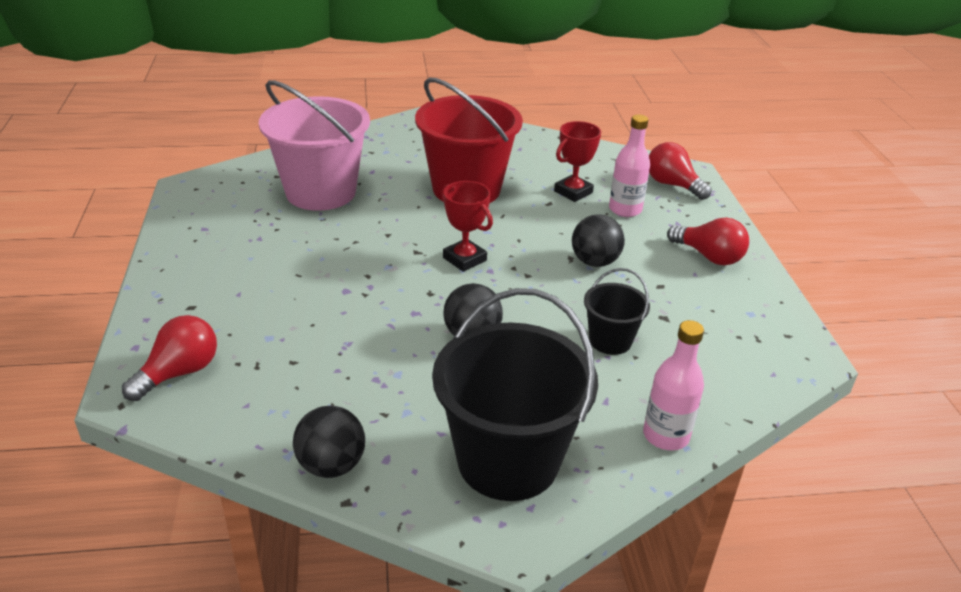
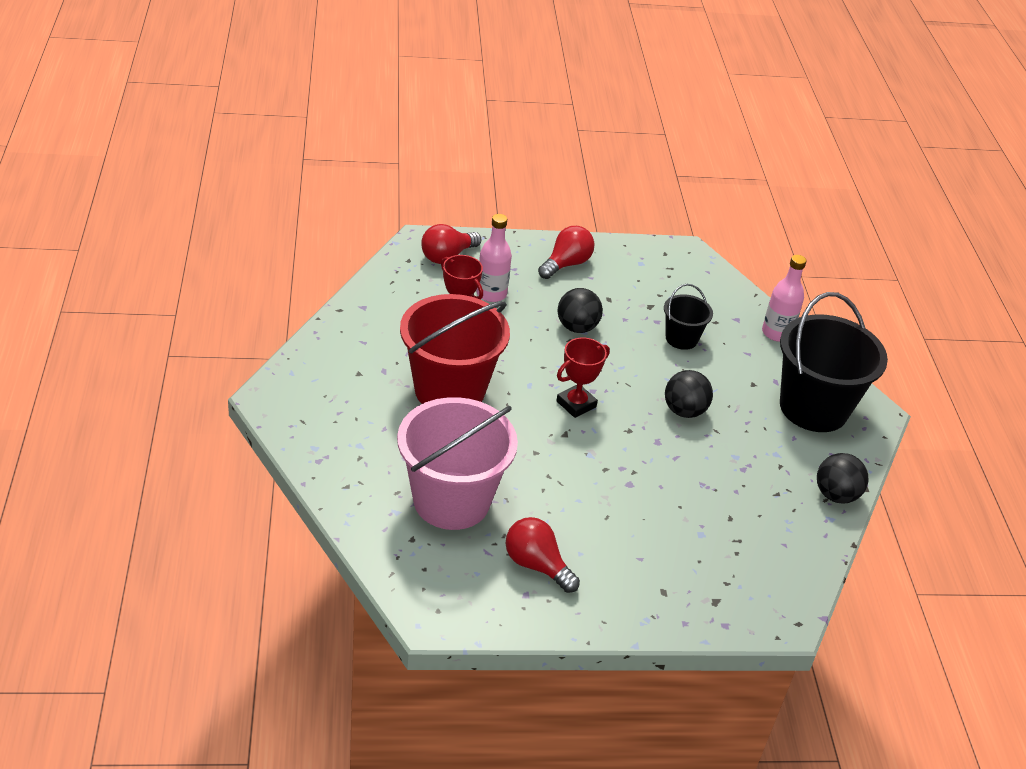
camera: 90 degrees left, 5 degrees up
(179, 373) = (754, 590): red light bulb -> red light bulb (537, 565)

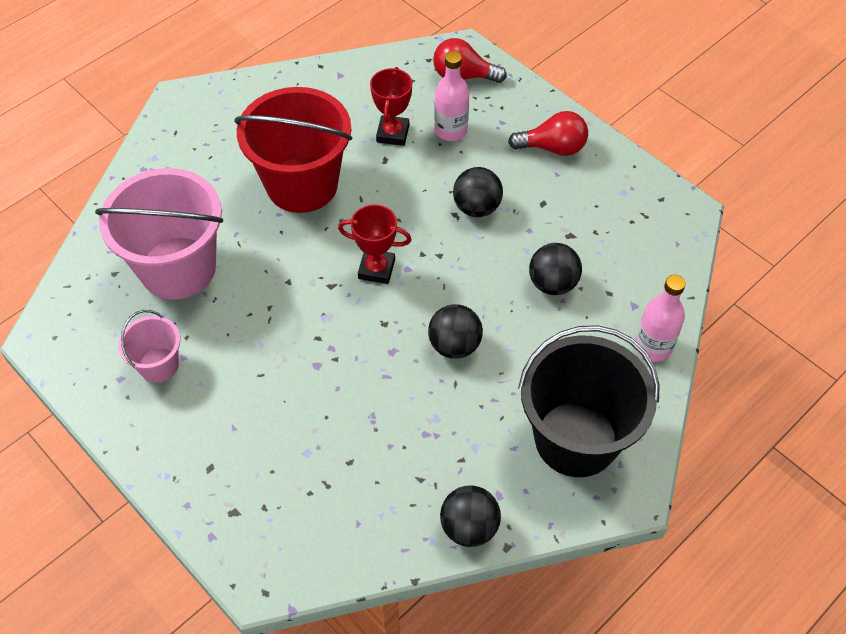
camera: 55 degrees right, 15 degrees up
(537, 565) = (159, 365): red light bulb -> pink bucket
(681, 338) = (552, 284): black bucket -> black ball

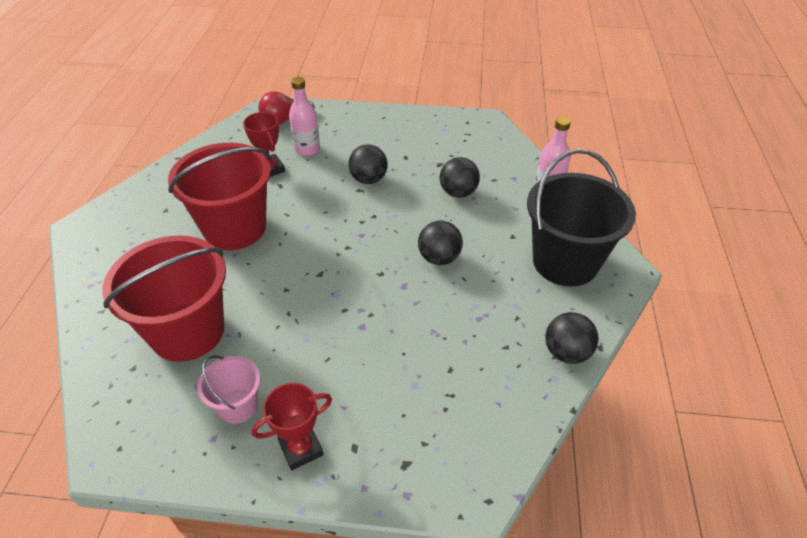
camera: 40 degrees left, 10 degrees down
(178, 268) = (188, 332): pink bucket -> red bucket
(376, 269) = (341, 246): red trophy -> red trophy (301, 448)
(552, 148) = (379, 128): red light bulb -> none

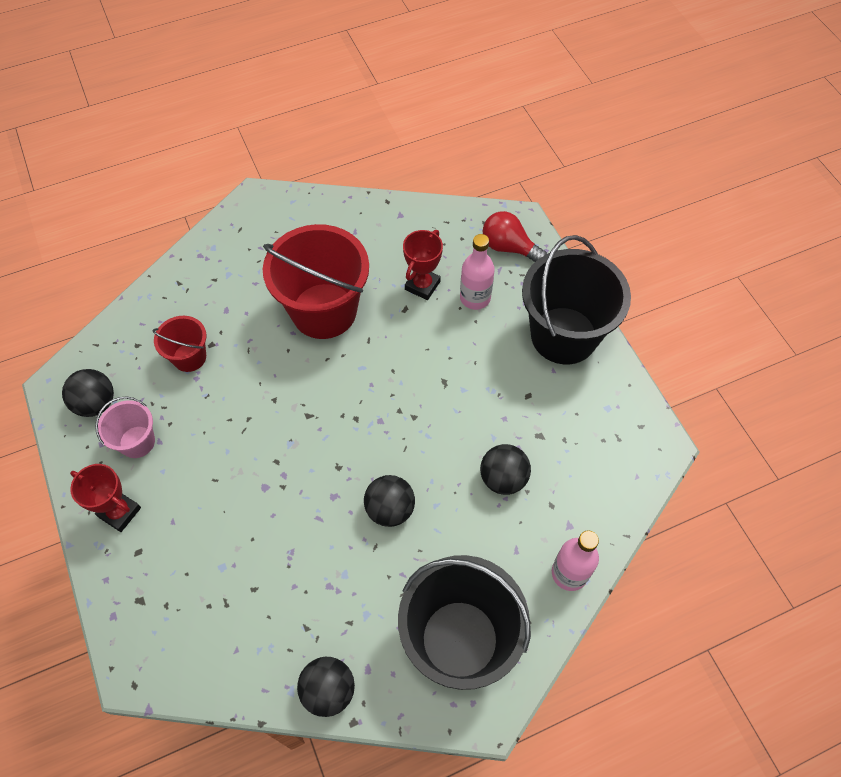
camera: 60 degrees right, 15 degrees up
(188, 332) = (189, 357): red bucket -> red bucket, size x0.49
(368, 179) = (466, 381): black ball -> black ball (96, 403)
(375, 125) = (563, 335): none -> black bucket

